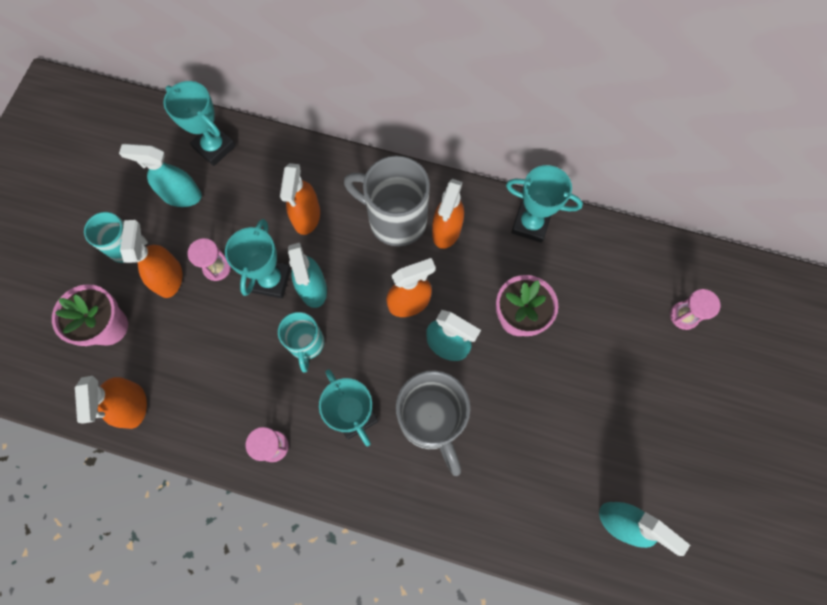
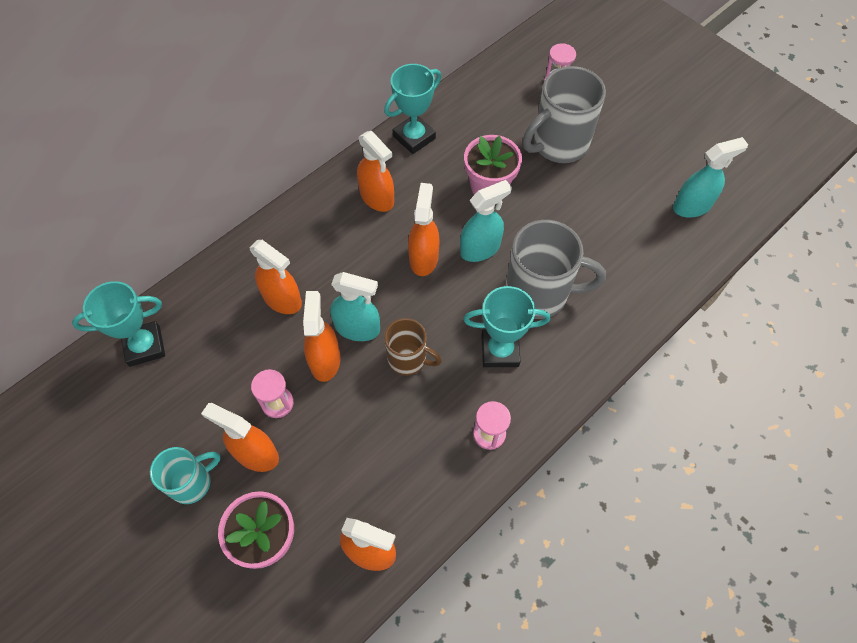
camera: 60 degrees left, 10 degrees down
(181, 195) = (174, 401): turquoise spray bottle -> none
(271, 280) = (325, 360): turquoise trophy -> orange spray bottle
(306, 344) = (408, 359): turquoise mug -> brown mug
(395, 219) = (338, 230): grey mug -> grey mug (558, 144)

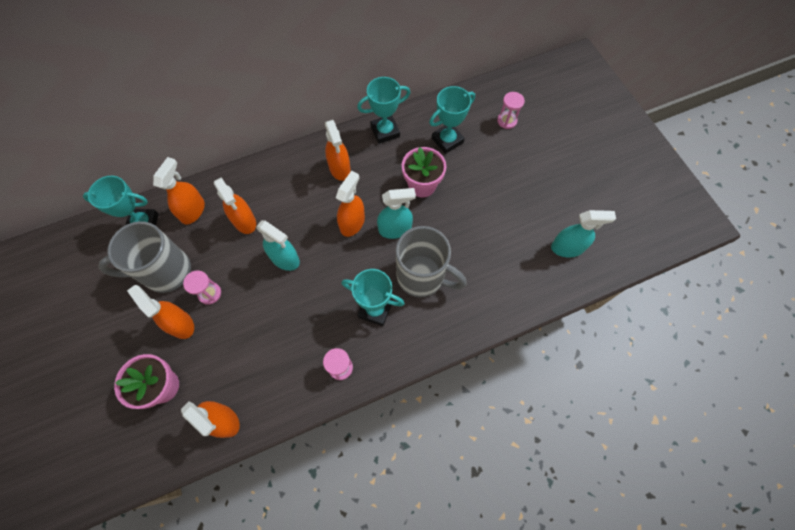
camera: 20 degrees right, 5 degrees up
(192, 482) = (133, 328): turquoise mug -> none
(325, 360) = (253, 274): orange spray bottle -> orange spray bottle (193, 210)
(408, 359) = (309, 293): brown mug -> none
(496, 126) = (447, 140): none -> turquoise trophy
(558, 144) = (487, 168): grey mug -> grey mug (165, 272)

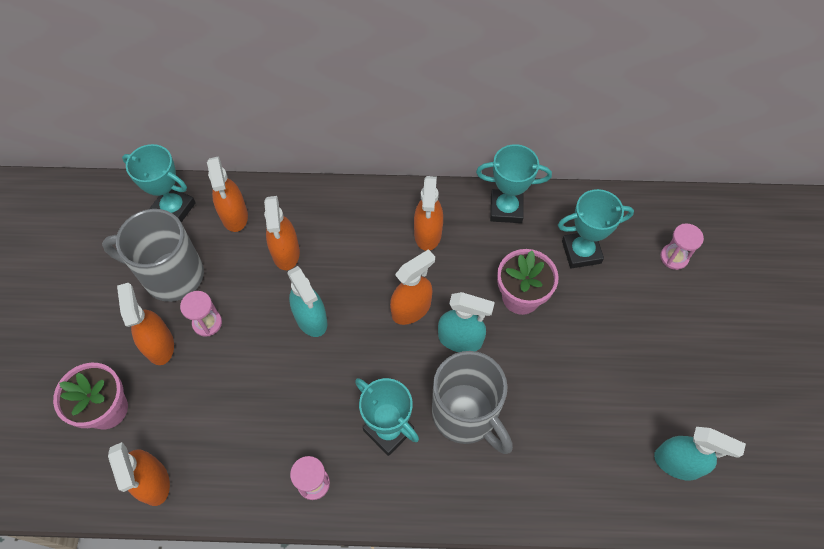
camera: 25 degrees right, 5 degrees down
(193, 210) = (234, 215): orange spray bottle -> orange spray bottle turned 120 degrees clockwise

